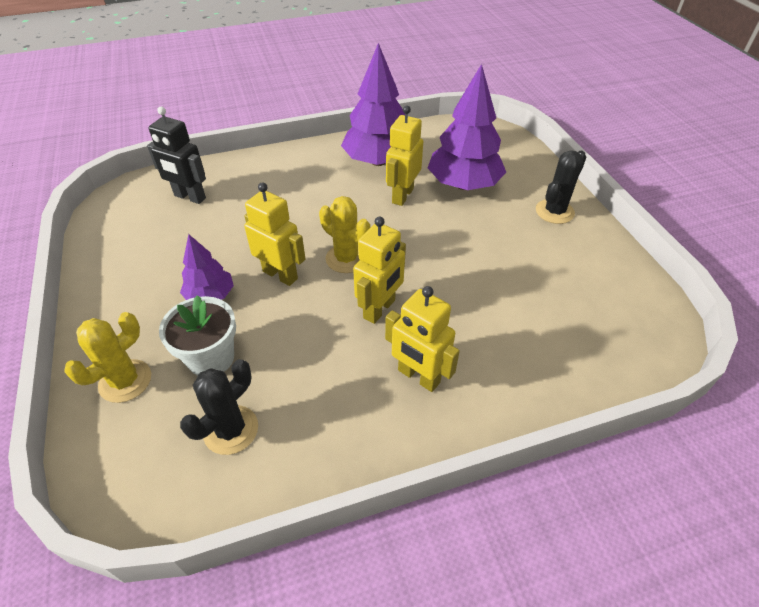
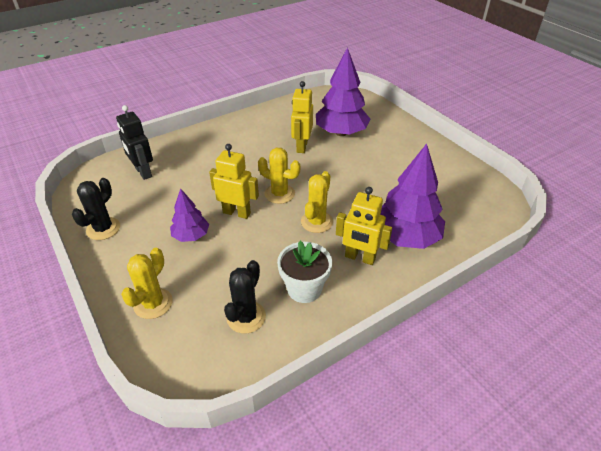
camera: 15 degrees left, 5 degrees down
(189, 197) = (143, 172): black robot -> black robot turned 45 degrees clockwise
(211, 358) = (210, 276): white flower pot -> white flower pot (304, 289)
(378, 161) = (274, 126): purple tree -> purple tree (405, 237)
(379, 309) = (316, 222): yellow robot -> yellow cactus
(554, 211) = (408, 140): black cactus -> black cactus (103, 229)

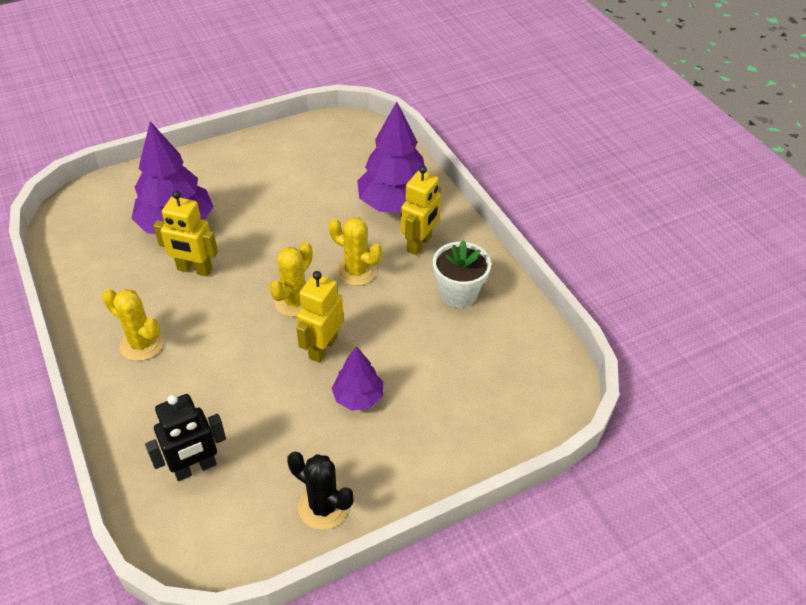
camera: 85 degrees left, 5 degrees up
(153, 303) = (468, 431): yellow cactus -> yellow cactus (142, 344)
(246, 317) = (492, 344): black cactus -> none

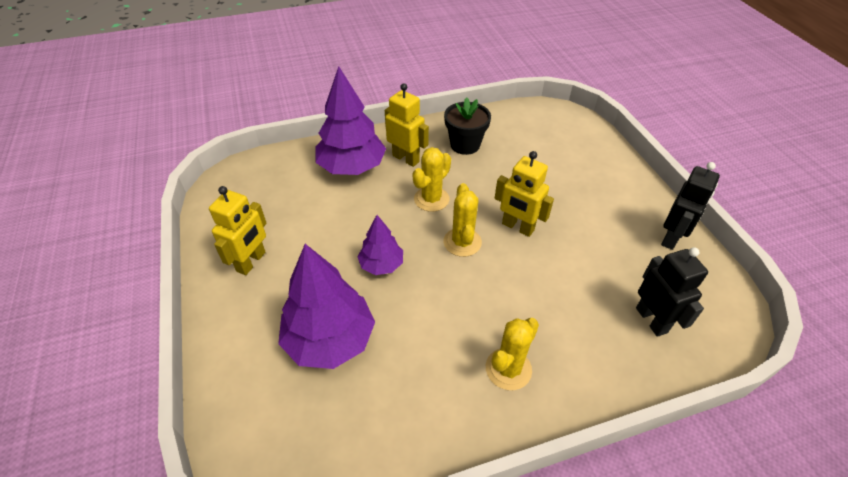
camera: 80 degrees left, 0 degrees up
(194, 269) = (406, 321): yellow robot -> yellow robot (251, 262)
(295, 301) = (462, 242): yellow cactus -> yellow cactus turned 45 degrees clockwise
(323, 507) = (671, 238): black cactus -> black robot
(358, 397) = (568, 210): purple tree -> purple tree (381, 265)
(458, 293) = (465, 145): white flower pot -> black flower pot

